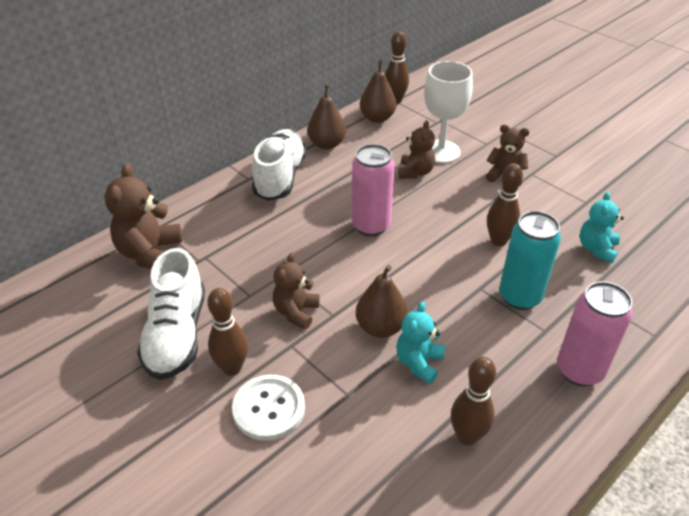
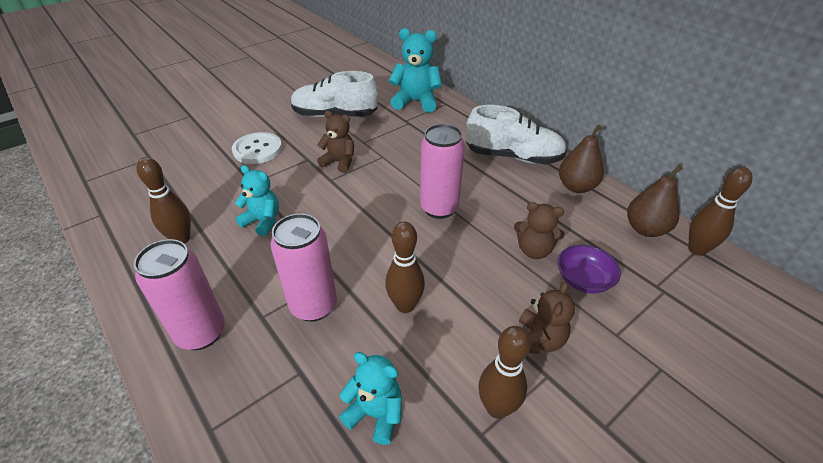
camera: 95 degrees right, 0 degrees up
(150, 253) = (416, 102): brown teddy bear -> turquoise teddy bear
(232, 368) = (298, 136): brown bowling pin -> brown bowling pin (497, 408)
(380, 327) = (308, 203): brown pear -> none
(440, 151) = (583, 280): white goblet -> purple bowl
(519, 297) = (313, 306): turquoise can -> pink can

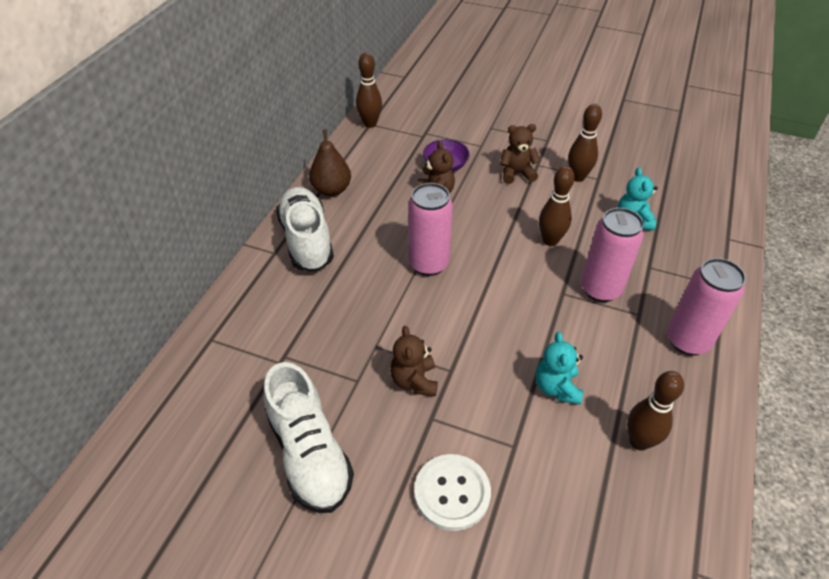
camera: 120 degrees left, 5 degrees up
(416, 102) = (221, 374): turquoise teddy bear -> none
(645, 229) = (364, 147): brown pear -> none

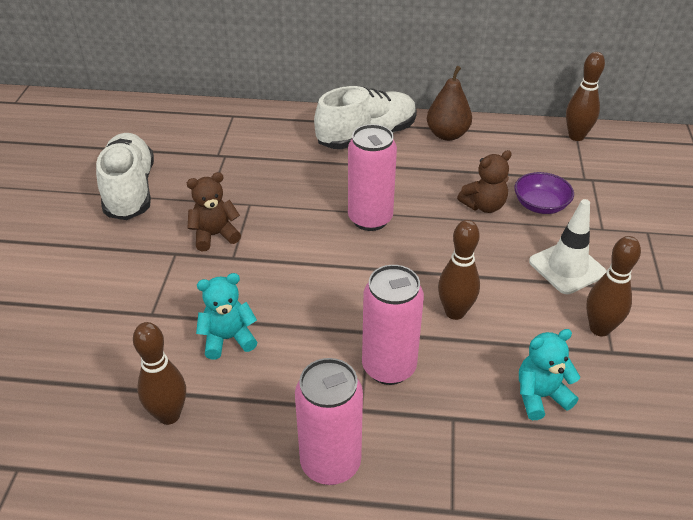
camera: 75 degrees right, 5 degrees down
(309, 454) = (130, 191): white shoe -> white shoe turned 120 degrees clockwise
(452, 493) = (99, 278): white button -> none
(517, 173) = (567, 267): brown teddy bear -> white traffic cone

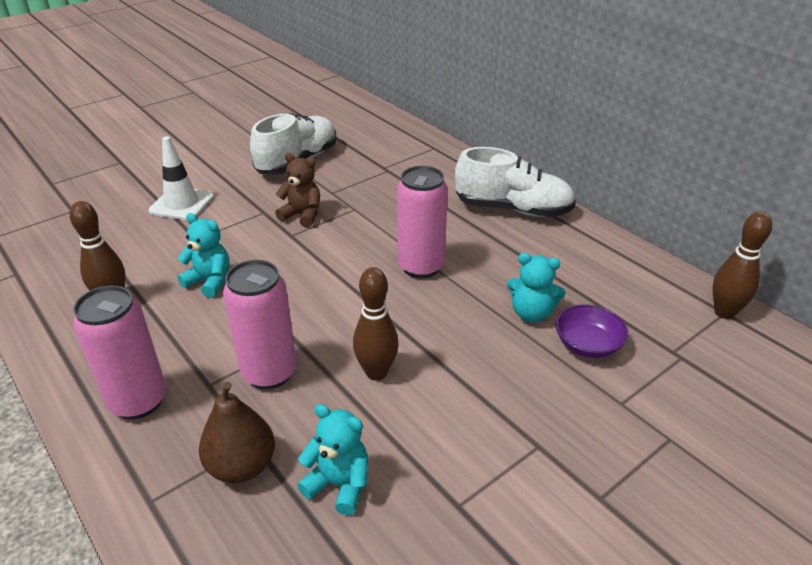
camera: 45 degrees right, 5 degrees down
(447, 135) = (586, 243): brown pear -> brown pear (242, 466)
(484, 206) = (531, 313): brown teddy bear -> turquoise teddy bear
(567, 267) = (529, 409): white traffic cone -> white traffic cone (181, 204)
(599, 328) = (478, 478): brown bowling pin -> none

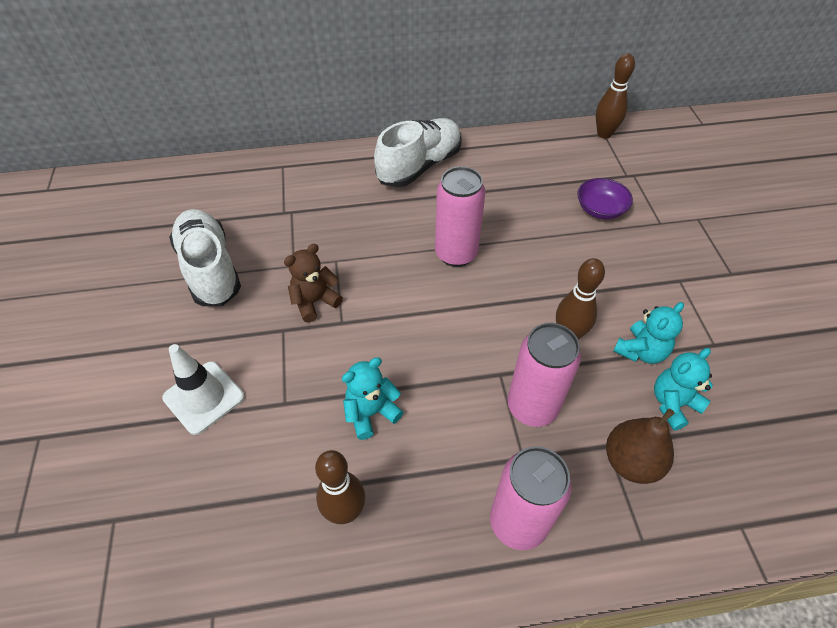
camera: 60 degrees left, 15 degrees up
(531, 313) = (552, 219): turquoise teddy bear -> turquoise teddy bear (641, 351)

